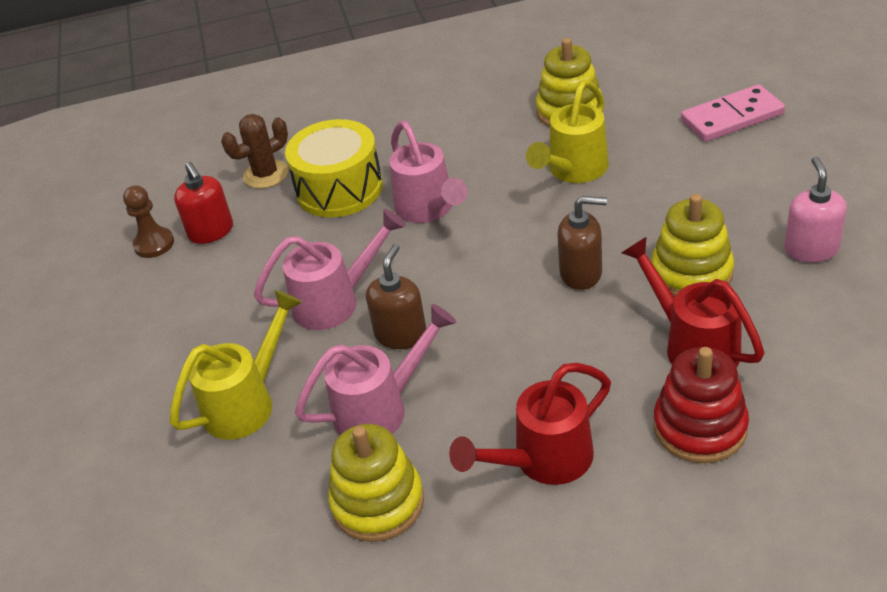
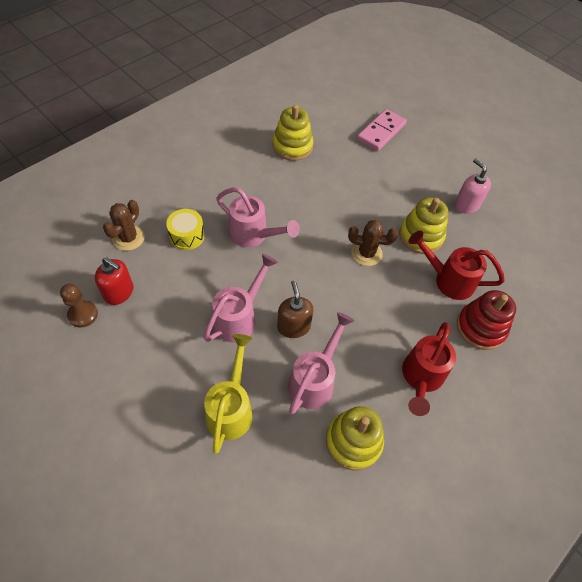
camera: 40 degrees left, 15 degrees up
(339, 189) = (187, 236): yellow drum -> yellow drum, size x0.60
(573, 171) = (320, 187): yellow watering can -> none
(581, 273) = (366, 253): brown soap dispenser -> brown cactus

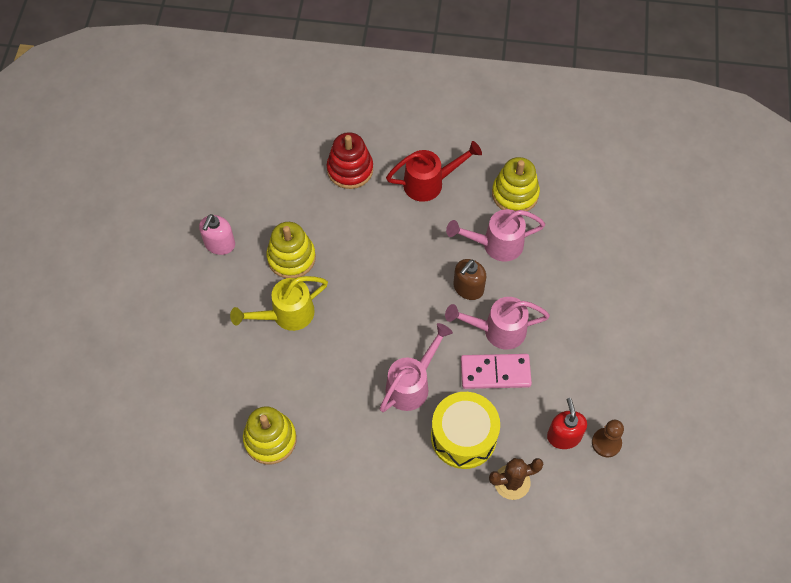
camera: 125 degrees left, 5 degrees up
(187, 236) = (463, 437): yellow drum -> yellow drum, size x1.66
(231, 408) = (566, 279): yellow watering can -> yellow watering can (286, 315)
(253, 235) = (412, 384): pink watering can -> pink watering can turned 45 degrees clockwise
(366, 253) = (349, 285): brown cactus -> none
(381, 132) = (174, 373): pink domino -> pink domino (495, 372)
(448, 280) = (322, 213): red watering can -> none

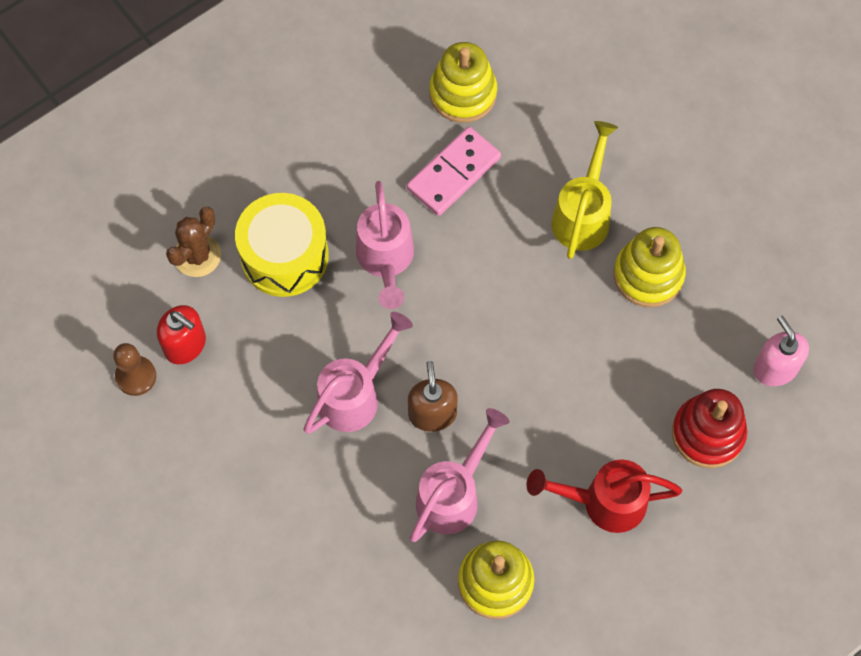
camera: 135 degrees right, 5 degrees up
(219, 244) = (735, 221): pink soap dispenser -> pink soap dispenser (775, 368)
(429, 183) = (604, 502): red watering can -> red watering can turned 60 degrees clockwise
(495, 372) = (314, 347): pink domino -> pink domino (454, 173)

